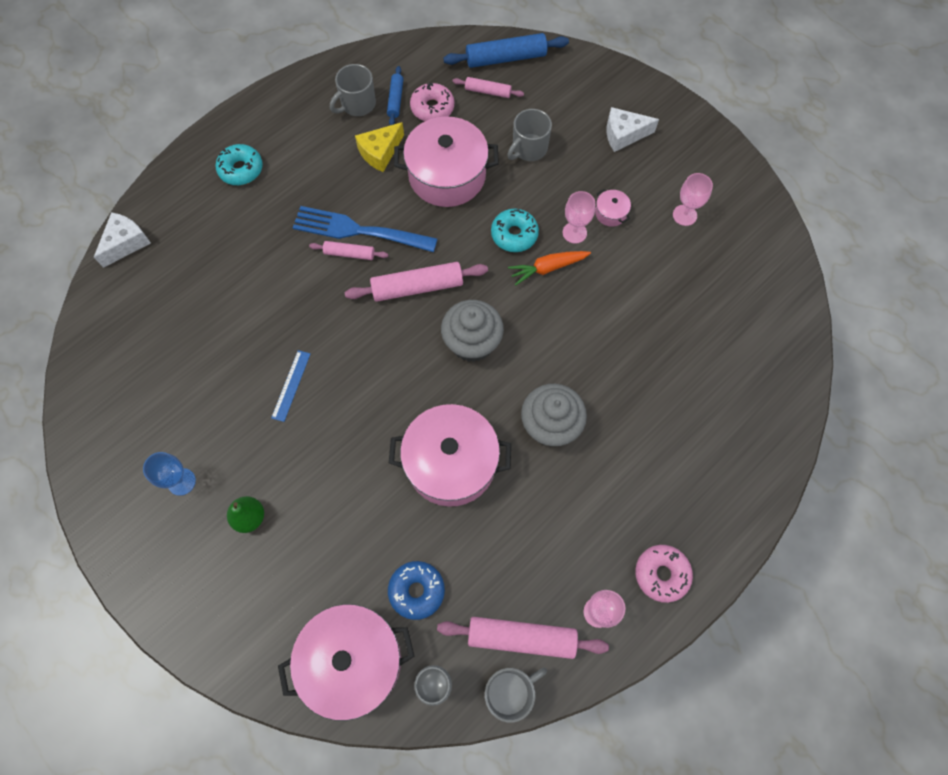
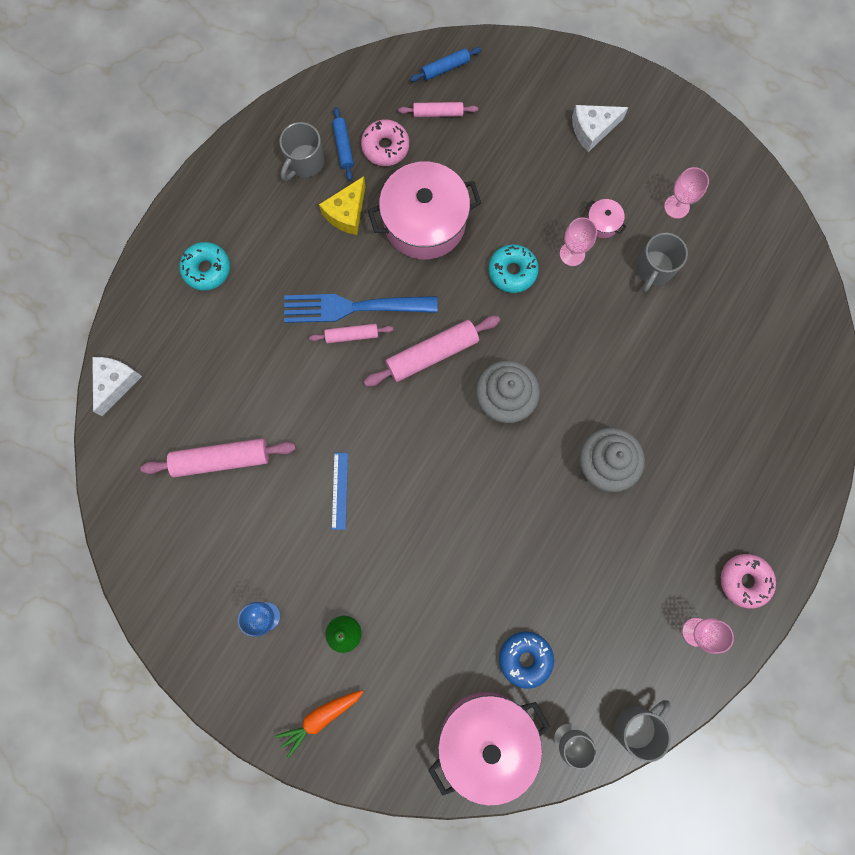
camera: 15 degrees left, 10 degrees up
(451, 463) = (520, 527): pink pot -> none
(506, 58) = (445, 68): blue rolling pin -> blue rolling pin, size x0.57
(521, 638) = (633, 675): pink rolling pin -> pink rolling pin (221, 459)
(528, 149) = (499, 170): grey mug -> grey mug (654, 269)
(547, 268) = (556, 300): orange carrot -> orange carrot (320, 717)

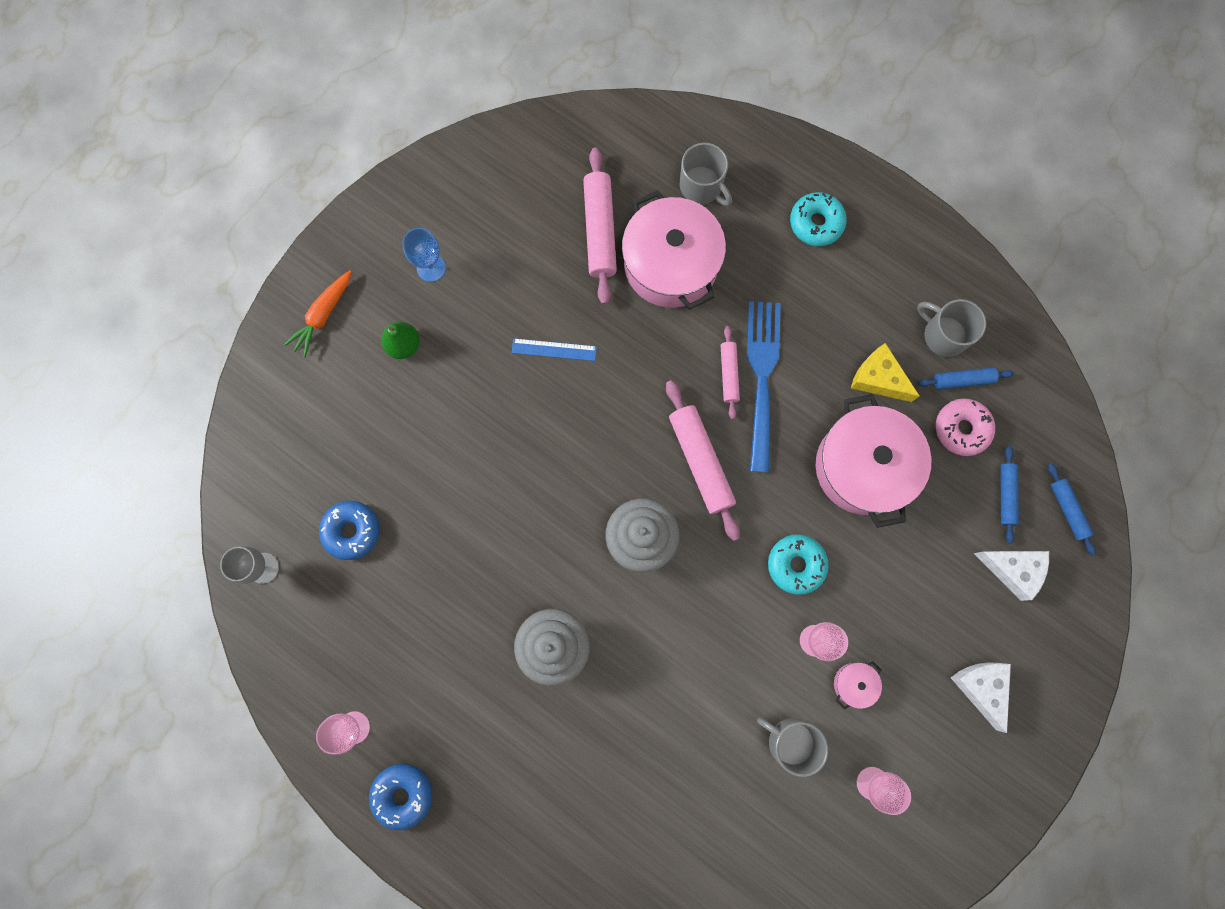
camera: 95 degrees right, 0 degrees up
(116, 383) = (692, 128): white cheese -> white cheese (1012, 570)
(320, 717) = (323, 315): orange carrot -> orange carrot turned 120 degrees counterclockwise
(438, 113) = (1006, 495): pink rolling pin -> blue rolling pin
(486, 739) = (276, 481): pink pot -> pink pot (671, 264)
(636, 726) = (264, 644): grey mug -> grey mug (702, 186)
(744, 580) = (403, 794): pink donut -> blue donut

